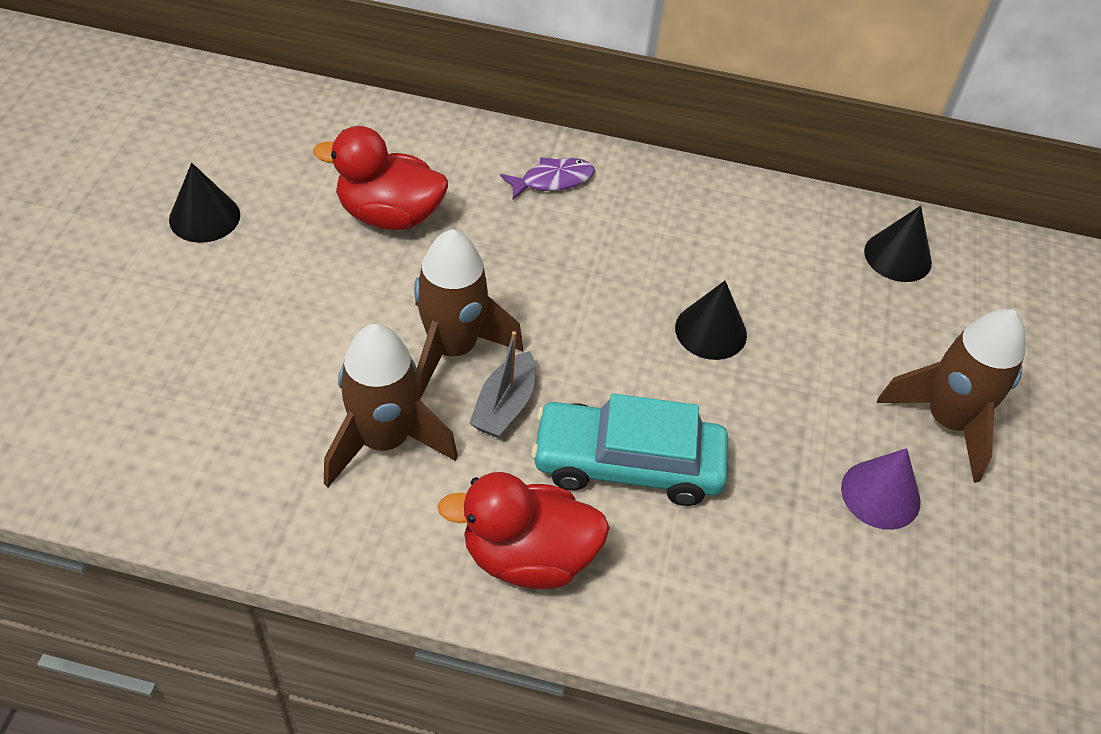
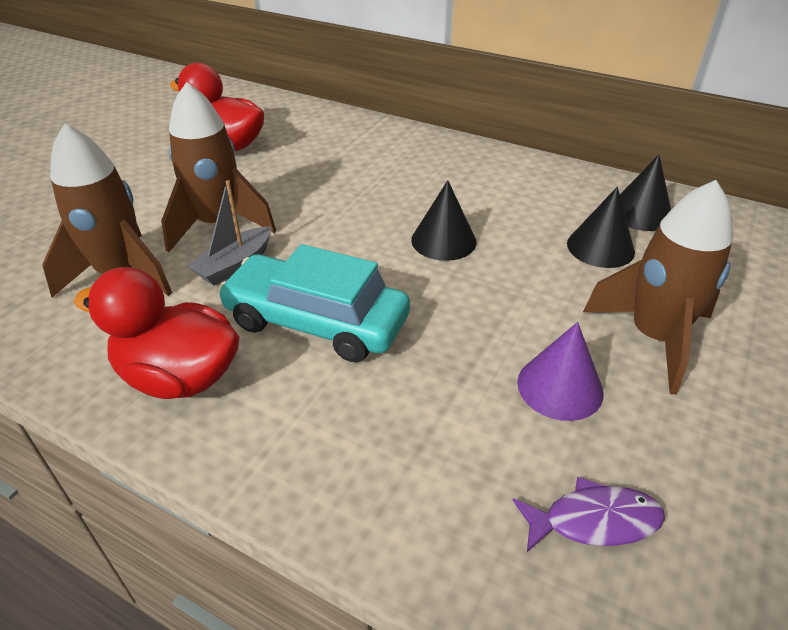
camera: 20 degrees right, 10 degrees down
(204, 217) = (100, 134): black cone -> black cone (600, 247)
(553, 180) = (362, 140): purple fish -> purple fish (594, 520)

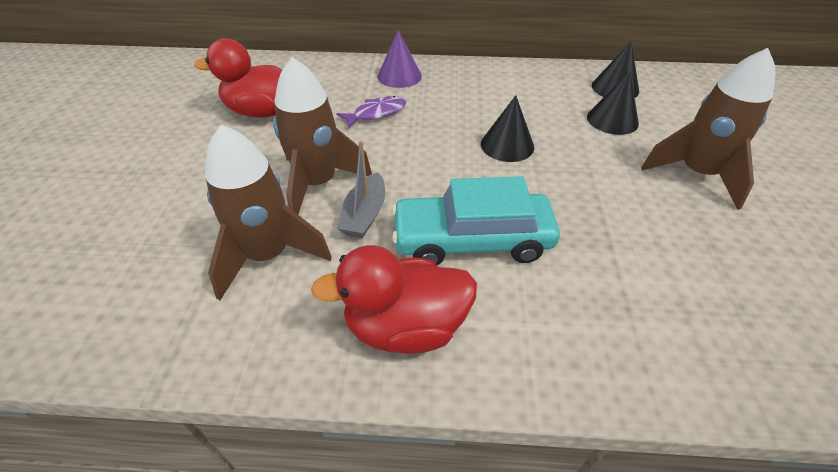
camera: 25 degrees left, 5 degrees up
(560, 387) = (674, 229): purple cone -> purple cone (399, 76)
(594, 520) = (771, 313): purple fish -> purple fish (376, 113)

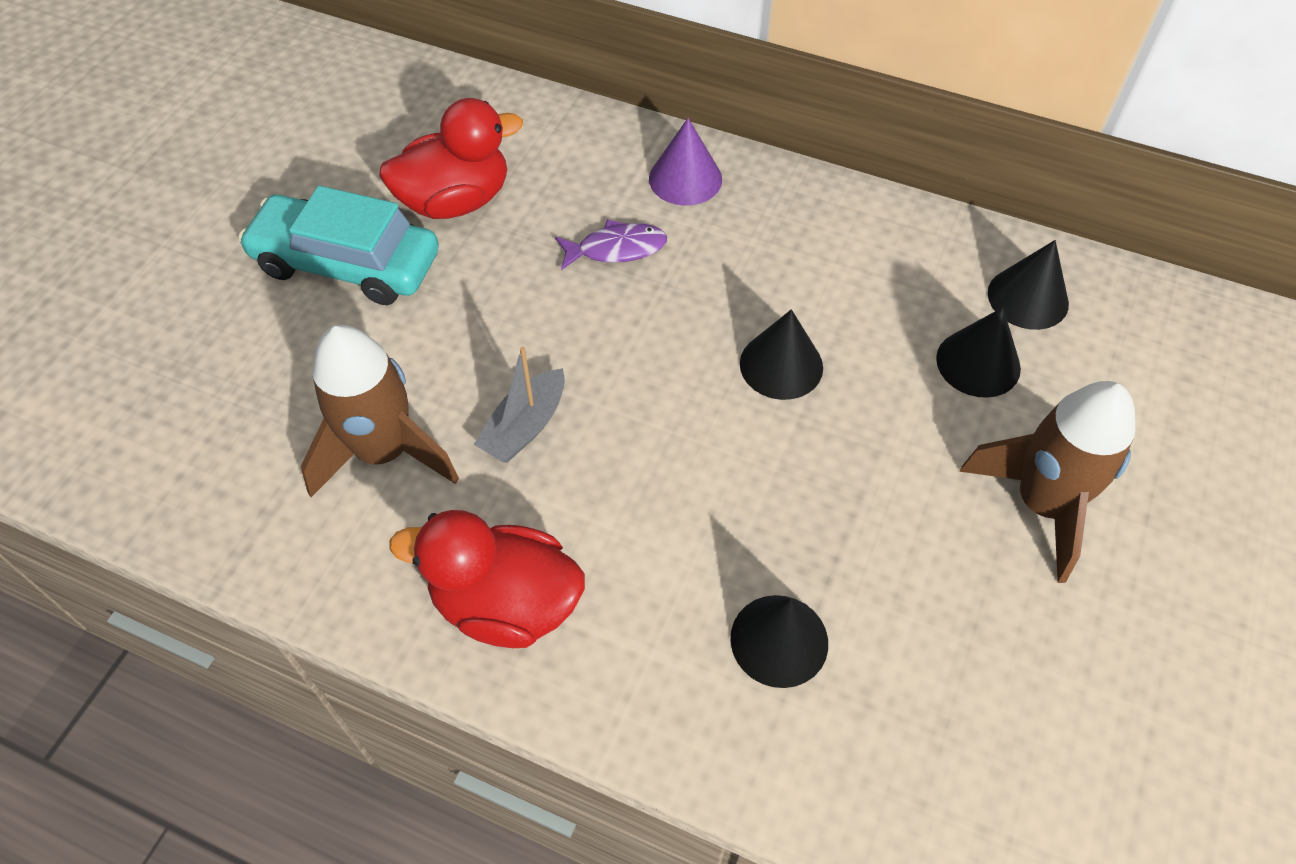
camera: 20 degrees right, 10 degrees up
(263, 112) = (455, 201): red duck -> red duck turned 135 degrees clockwise
(318, 184) = (484, 357): brown rocket -> none
(472, 240) = (646, 510): turquoise car -> turquoise car (347, 263)
(606, 290) = (779, 640): none -> black cone

